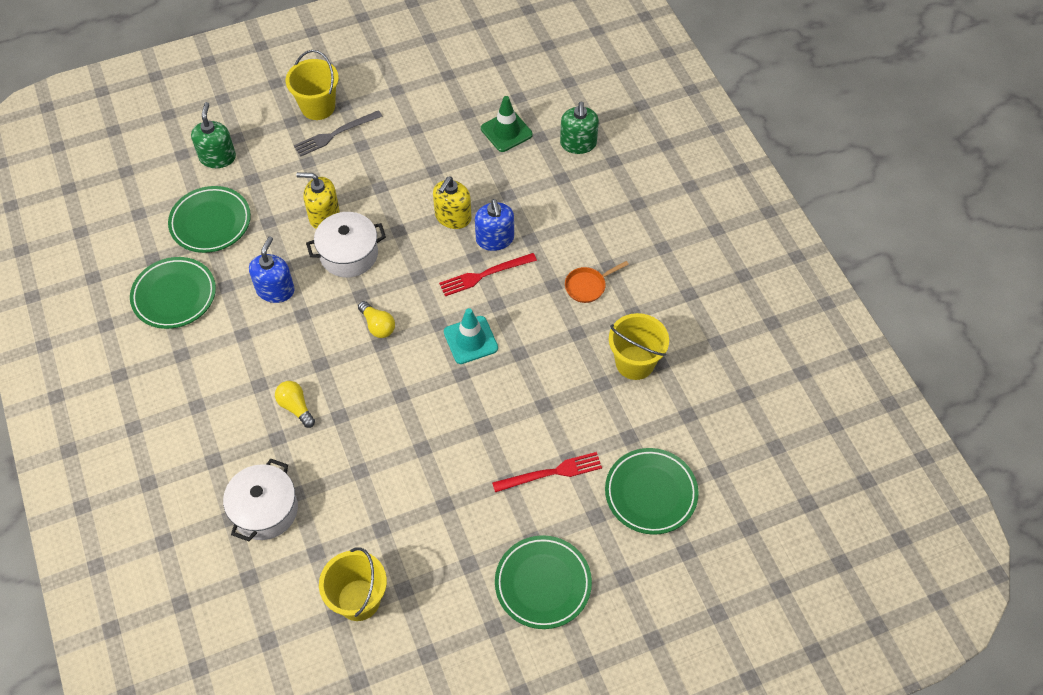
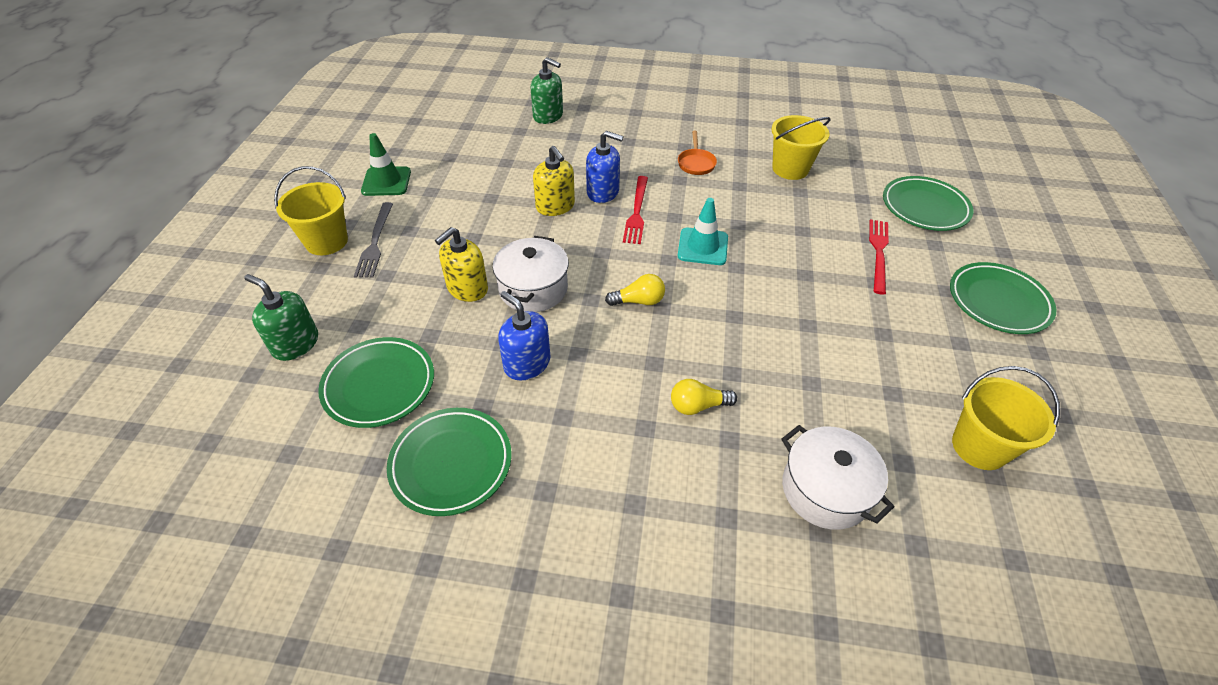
camera: 60 degrees left, 10 degrees down
(506, 131) = (495, 144): green traffic cone -> green traffic cone (386, 182)

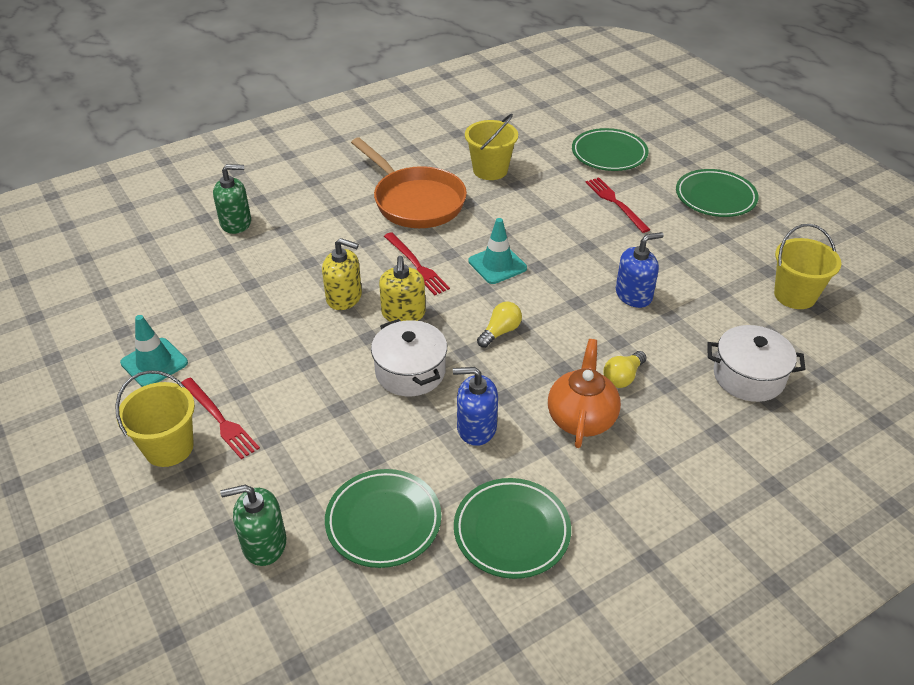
camera: 40 degrees left, 5 degrees down
(375, 242) = (220, 419): grey fork -> red fork
(386, 182) = (154, 363): green traffic cone -> turquoise traffic cone
(467, 288) = (356, 405): yellow soap dispenser -> yellow soap dispenser (403, 313)
(603, 192) = (369, 264): blue soap dispenser -> blue soap dispenser (633, 295)
(618, 415) = (581, 418): none -> orange teapot
(696, 163) = (415, 201): orange pan -> orange pan, size x2.33

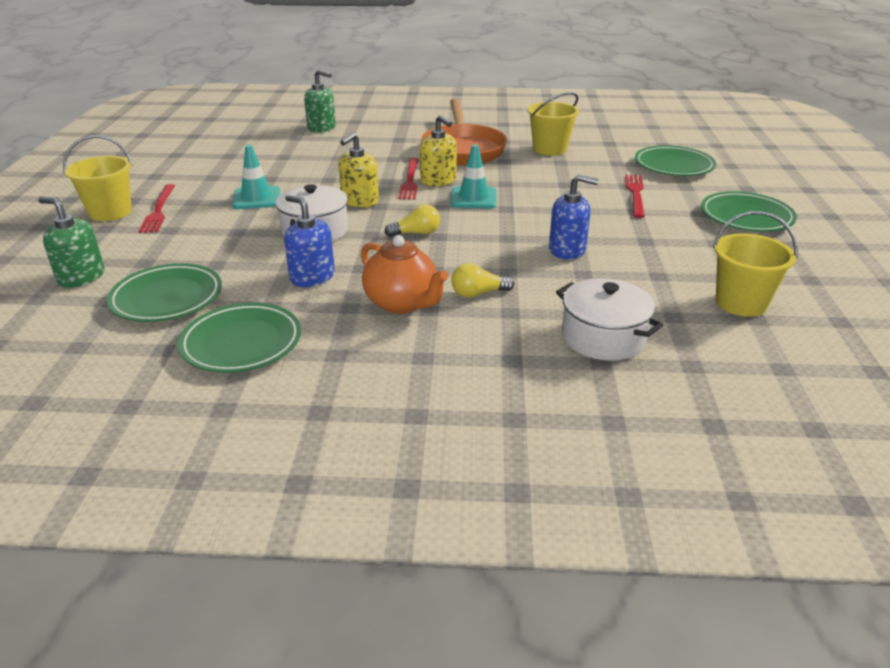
camera: 35 degrees right, 10 degrees down
(154, 363) = (168, 173): turquoise traffic cone -> turquoise traffic cone (256, 198)
(344, 297) = (332, 180): yellow soap dispenser -> yellow soap dispenser (438, 180)
(581, 418) = (402, 303): orange teapot -> orange teapot turned 90 degrees clockwise

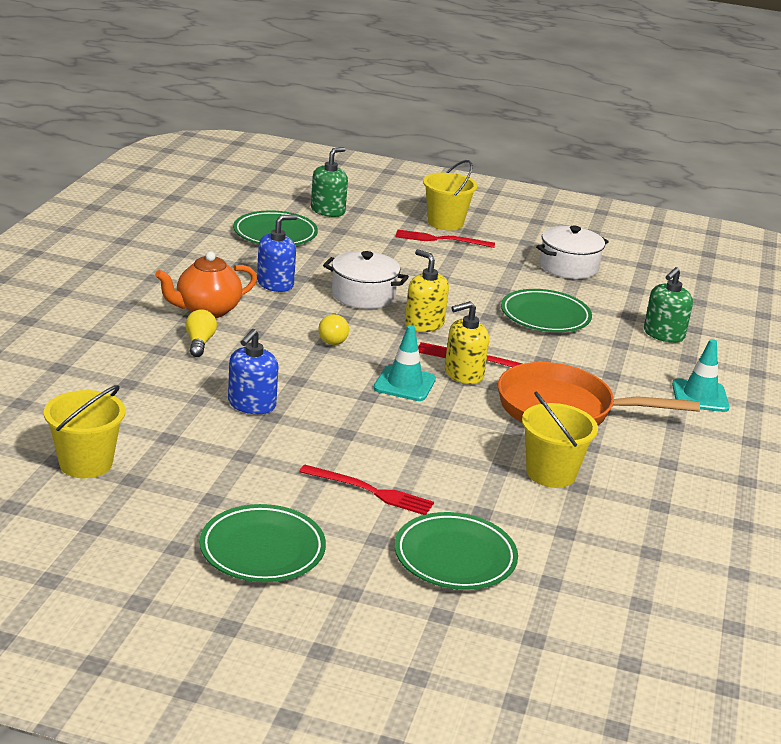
camera: 100 degrees right, 5 degrees down
(242, 343) = (193, 251): green plate -> green plate (545, 316)
(256, 198) = (451, 279): turquoise traffic cone -> turquoise traffic cone (700, 396)
(603, 337) = (90, 378): white pot -> white pot (568, 267)

